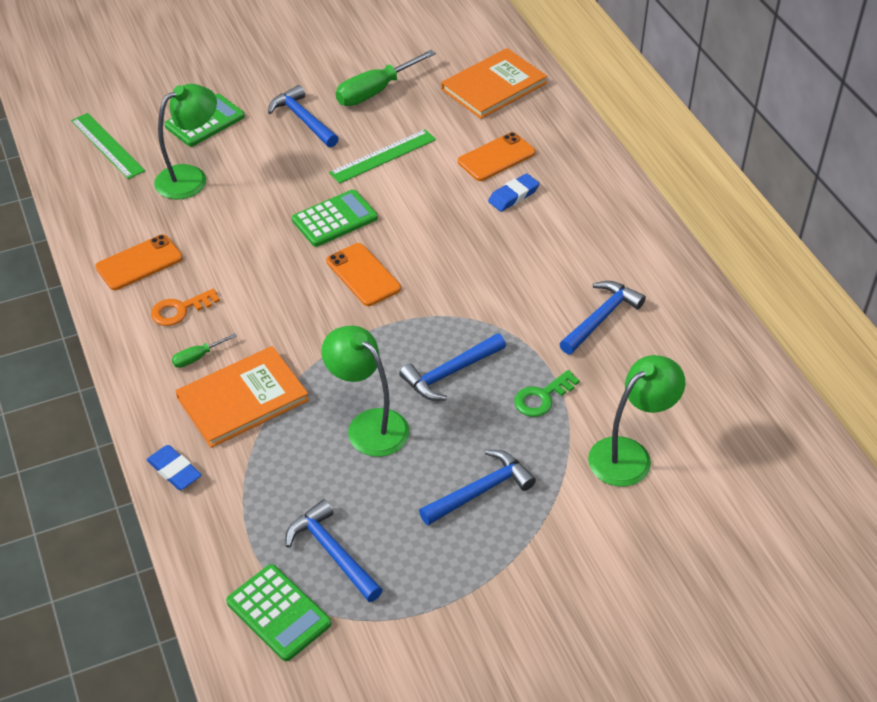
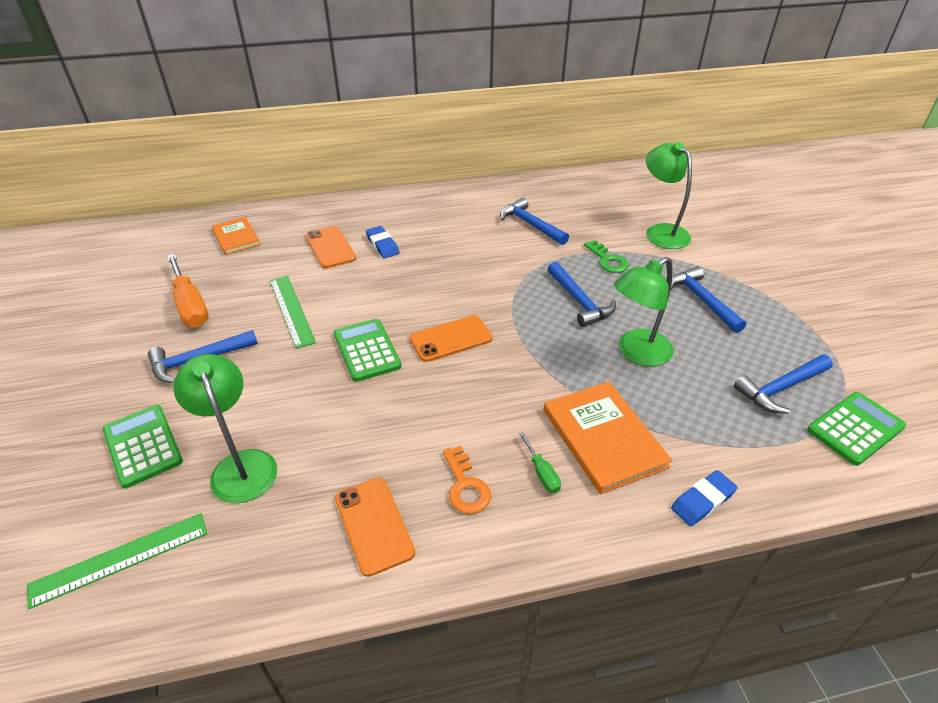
camera: 80 degrees left, 5 degrees down
(375, 91) = (190, 305): green screwdriver -> orange screwdriver
(493, 86) = (236, 237): orange book -> orange book, size x0.63

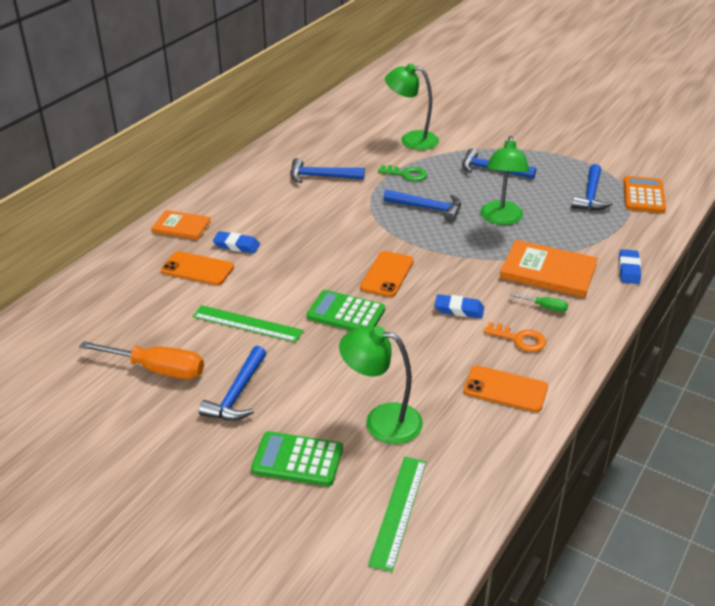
camera: 45 degrees left, 5 degrees down
(236, 237) = (98, 306): orange book -> orange book (182, 227)
(458, 414) = (459, 309): none -> blue eraser
(855, 428) = (643, 195): green calculator -> orange calculator

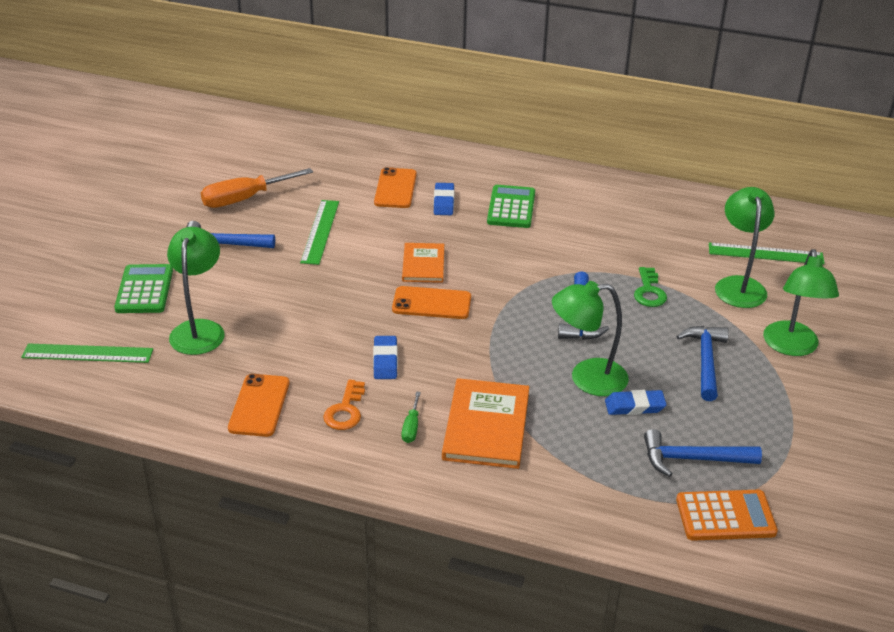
camera: 75 degrees right, 0 degrees up
(157, 369) = (245, 199): orange screwdriver -> orange screwdriver turned 60 degrees clockwise
(182, 227) = (461, 166): orange book -> orange book (423, 264)
(321, 176) = (605, 231): blue hammer -> none
(346, 313) = (354, 286): green calculator -> green calculator (511, 207)
(378, 122) = (765, 254): none -> green ruler
(484, 137) = (791, 347): none -> green lamp
(628, 269) = (521, 500): blue eraser -> blue eraser (634, 406)

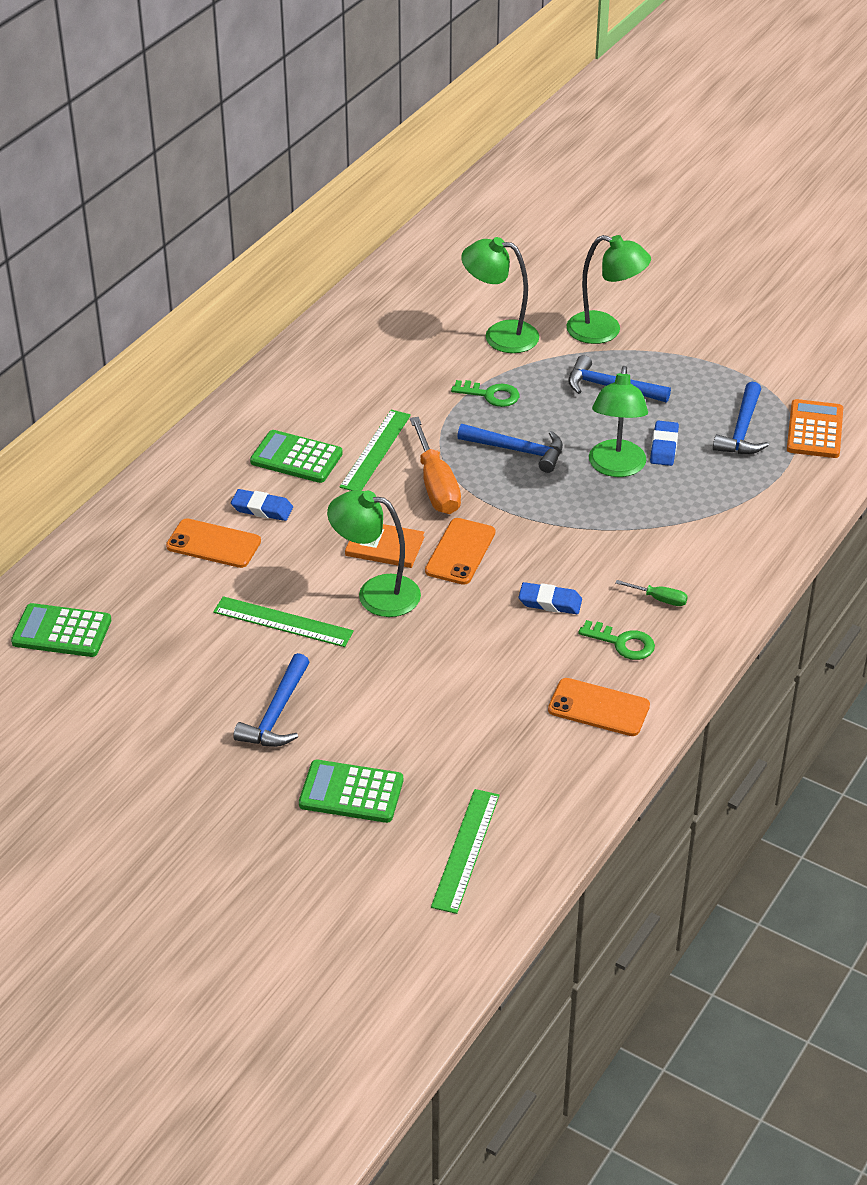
camera: 75 degrees left, 5 degrees up
(199, 329) = (449, 746): green lamp -> green lamp (376, 593)
(245, 199) = (177, 683): orange screwdriver -> orange screwdriver (436, 485)
(284, 147) = (62, 631): none -> green calculator
(345, 410) = (622, 643): orange key -> green key
(486, 426) = (669, 548): orange book -> none
(765, 254) = (453, 304): green ruler -> green ruler (375, 451)

